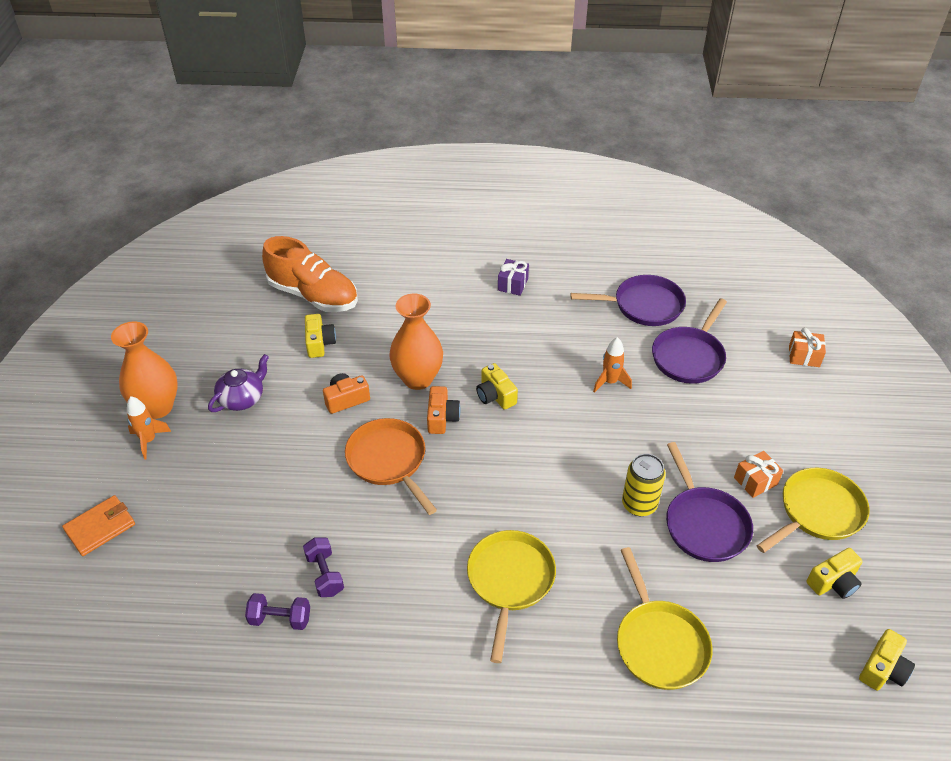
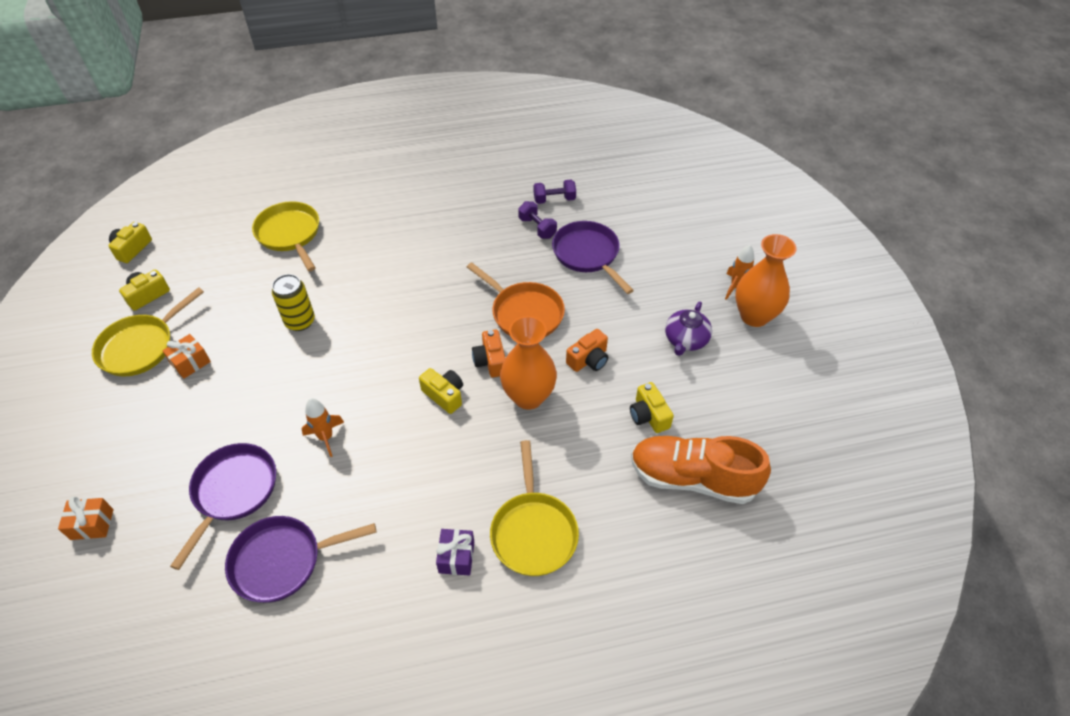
camera: 165 degrees right, 5 degrees up
(100, 527) = (718, 223): orange wallet -> none
(510, 581) = (401, 249): yellow pan -> yellow pan (533, 532)
(704, 524) = (245, 317): purple pan -> purple pan (588, 255)

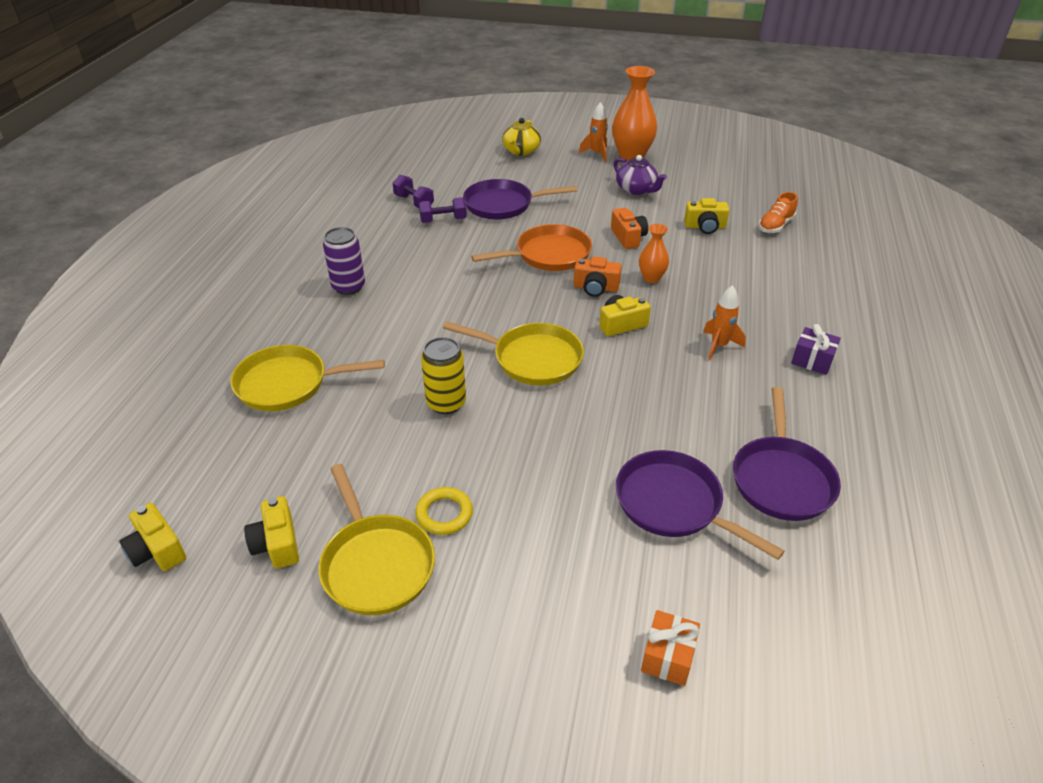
camera: 65 degrees left, 10 degrees down
(190, 362) = (444, 514): orange gift -> yellow ring
(326, 437) = (632, 415): orange rocket -> orange rocket (719, 346)
(412, 214) = (348, 287): none -> purple can
(528, 397) = (651, 278): orange vase -> orange vase, size x0.54
(533, 532) = (799, 312): yellow pan -> yellow pan (532, 359)
(554, 199) = (414, 202): purple dumbbell -> purple dumbbell turned 60 degrees counterclockwise
(692, 478) = (775, 226): orange shoe -> orange shoe, size x0.50
(696, 232) = (521, 151): none -> yellow teapot

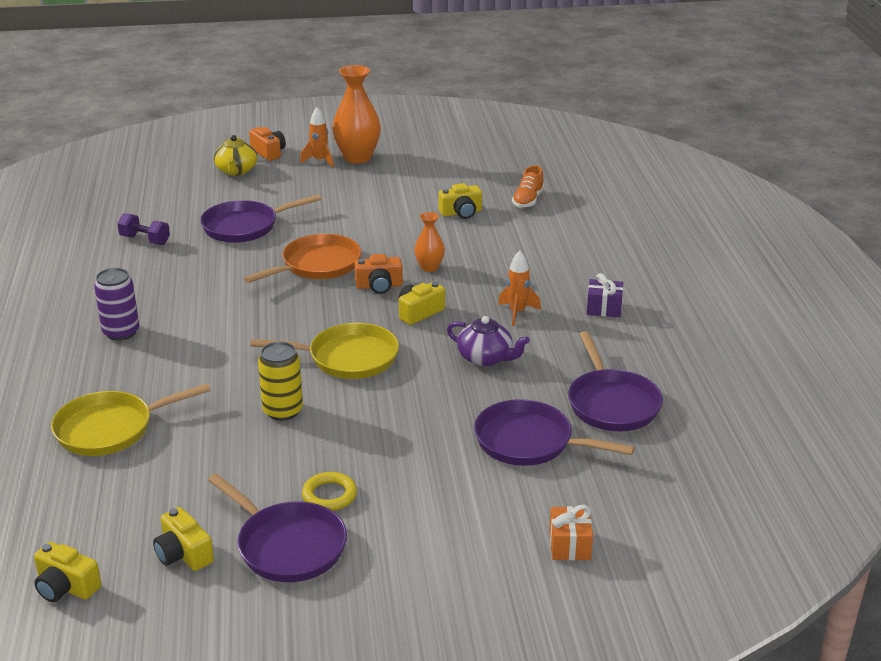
camera: 20 degrees left, 10 degrees down
(376, 564) = (287, 546): yellow pan -> purple pan
(443, 220) = (188, 252): purple dumbbell -> none
(628, 237) = (390, 235): orange camera -> orange camera (268, 152)
(636, 189) = (377, 189): purple teapot -> purple teapot (486, 358)

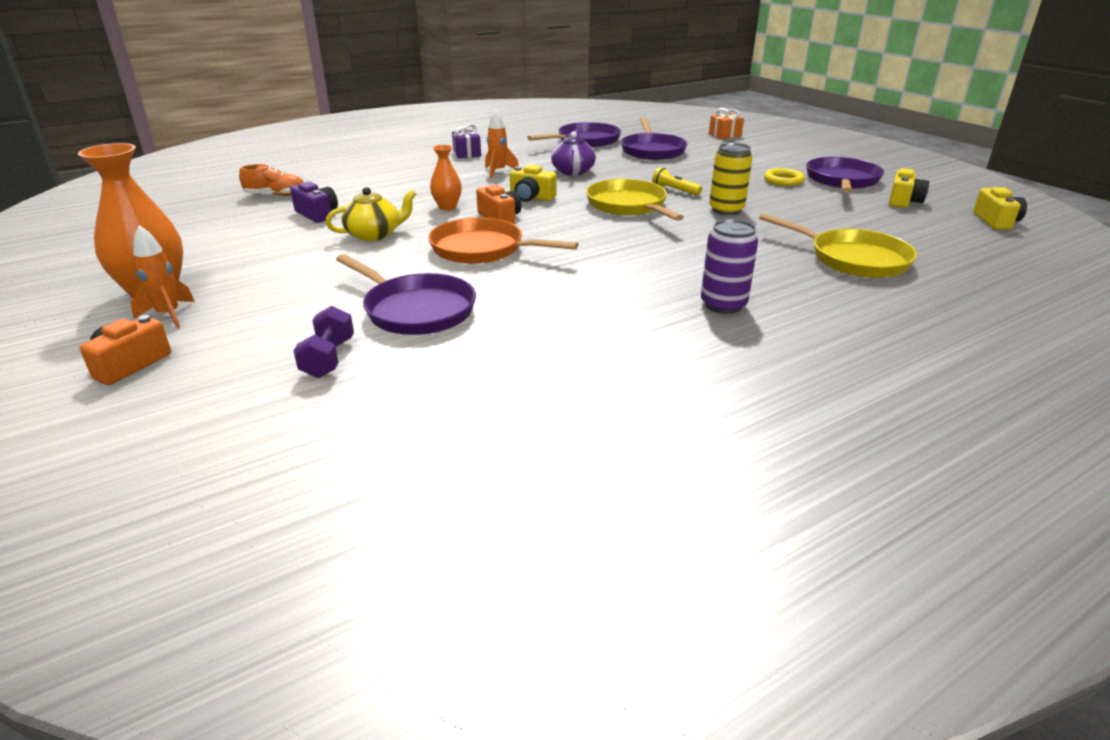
camera: 115 degrees left, 0 degrees up
(145, 240) = (504, 368): purple dumbbell -> purple dumbbell (328, 358)
(236, 171) = (216, 371): yellow teapot -> yellow teapot (374, 235)
(365, 401) = (674, 191): none -> yellow flashlight
(461, 213) = (317, 214): yellow camera -> purple camera

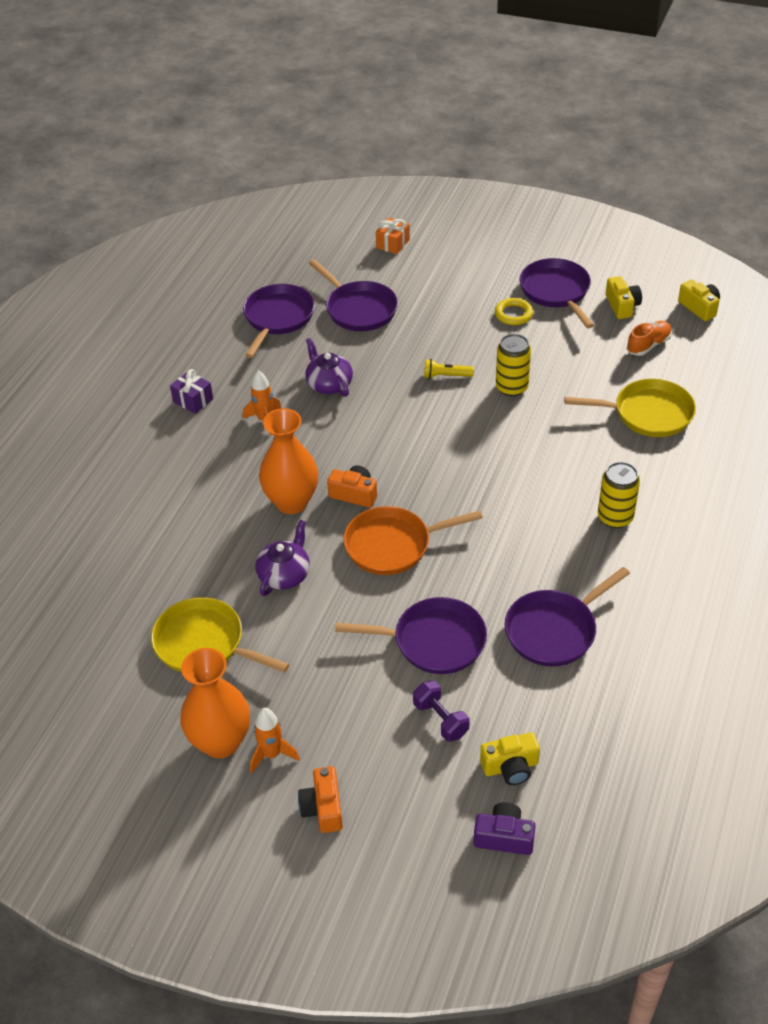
camera: 35 degrees left, 15 degrees up
(276, 195) = (110, 569): orange shoe -> orange shoe (648, 345)
(317, 214) = (194, 575): purple camera -> purple camera (504, 837)
(374, 235) = (285, 574): yellow teapot -> purple teapot
(447, 207) = (292, 502): orange vase -> orange vase, size x1.85
(531, 197) = (343, 449): yellow camera -> yellow camera (510, 767)
(539, 350) = (554, 630): none -> purple pan
(628, 206) = (434, 420): yellow pan -> yellow pan (204, 644)
(723, 305) = (615, 517): purple can -> yellow can

